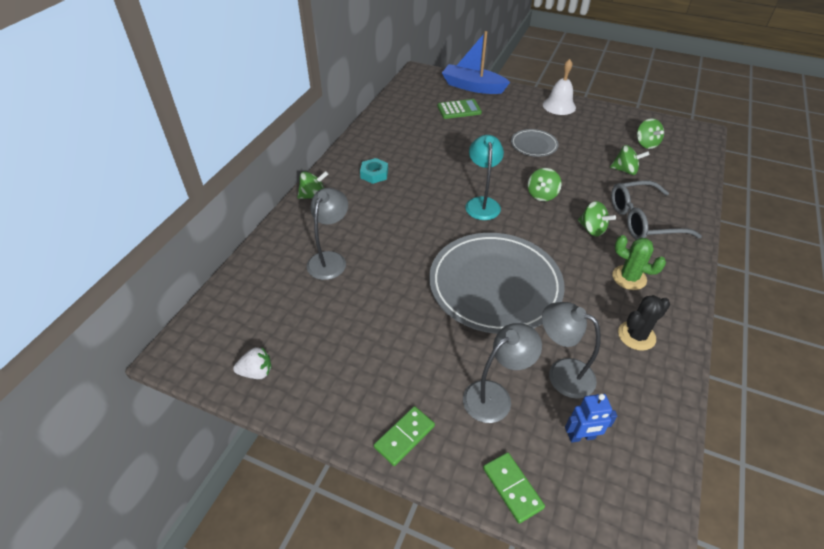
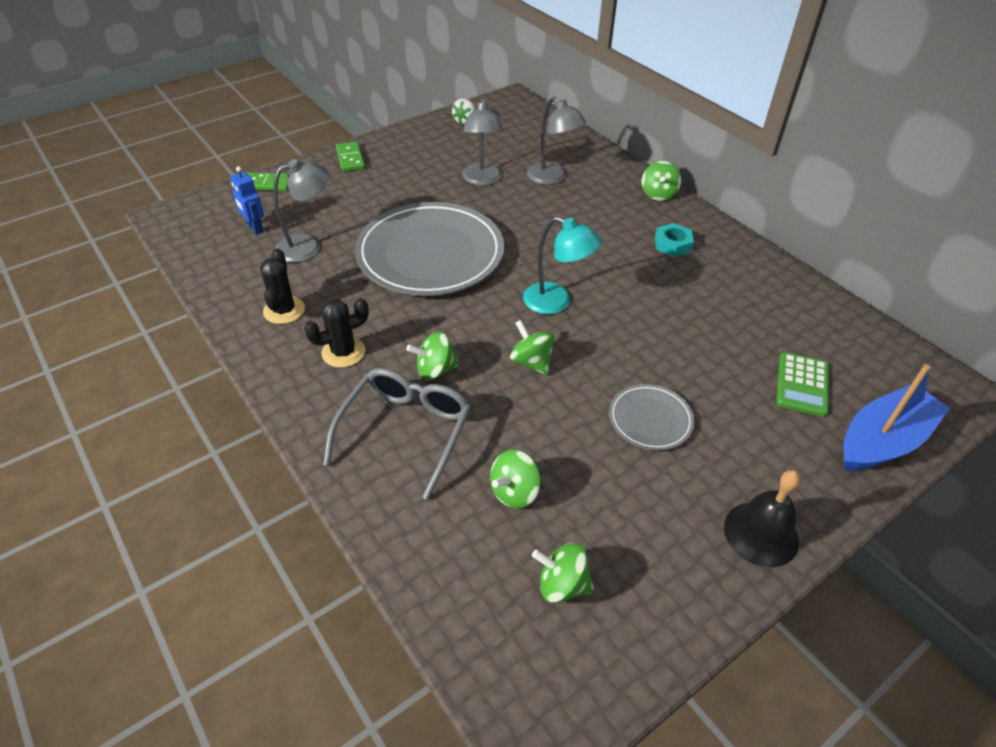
camera: 120 degrees right, 0 degrees up
(495, 395) = (331, 205): grey lamp -> grey lamp (482, 180)
(559, 106) = (761, 533): white bell -> black bell
(581, 437) = (255, 228): blue robot -> blue robot turned 60 degrees counterclockwise
(629, 278) = (343, 352): green cactus -> black cactus

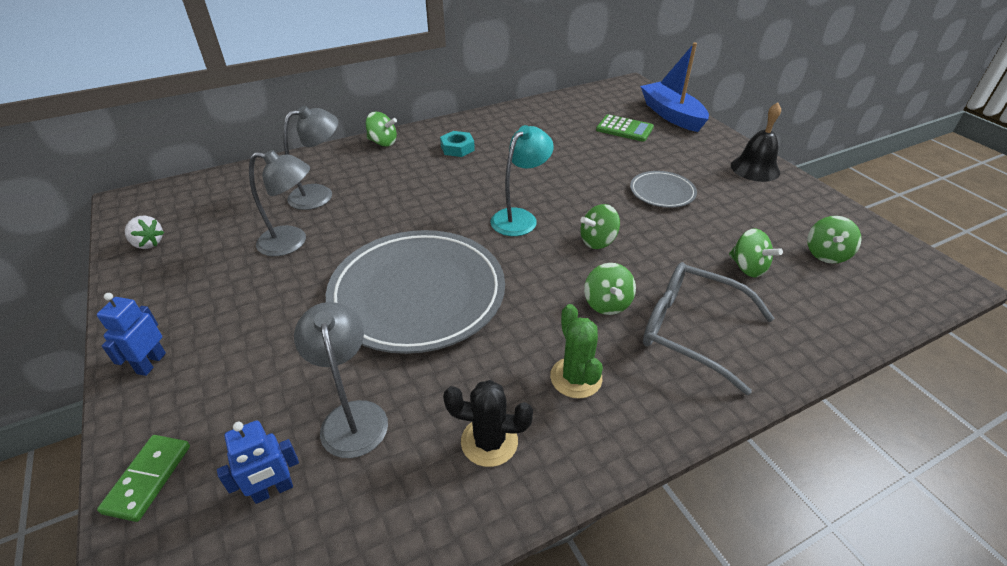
camera: 80 degrees left, 5 degrees down
(343, 352) = (576, 378): black cactus -> green cactus
(350, 159) = (151, 363): green domino -> blue robot

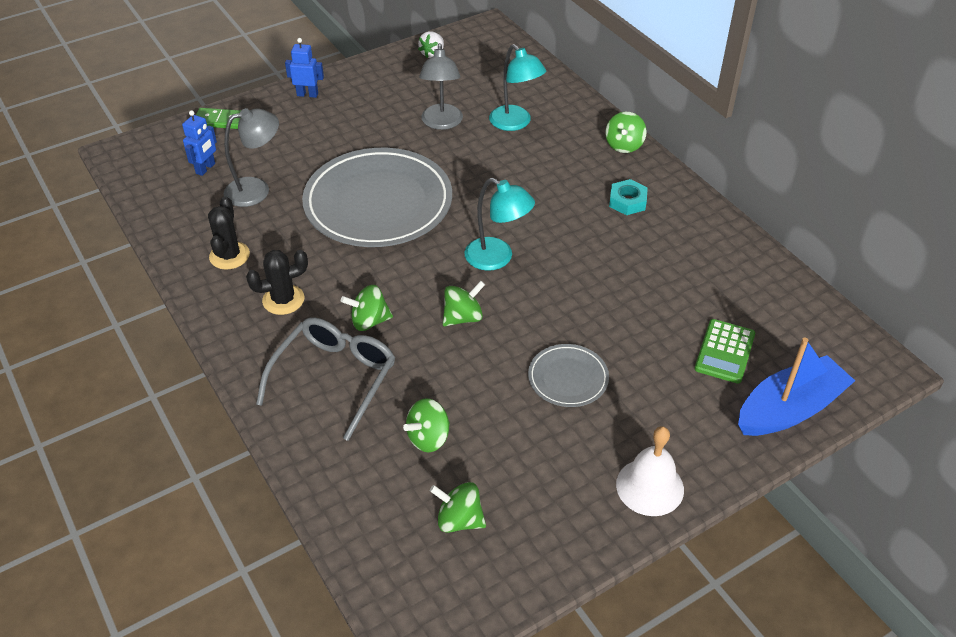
camera: 85 degrees right, 5 degrees up
(273, 490) = (206, 168): blue robot -> blue robot turned 120 degrees counterclockwise
(320, 194) = (515, 123): grey lamp -> turquoise lamp
(576, 378) = (283, 300): green cactus -> black cactus
(598, 241) = (463, 317): green spinning top -> green spinning top turned 90 degrees clockwise
(755, 168) = (650, 486): black bell -> white bell

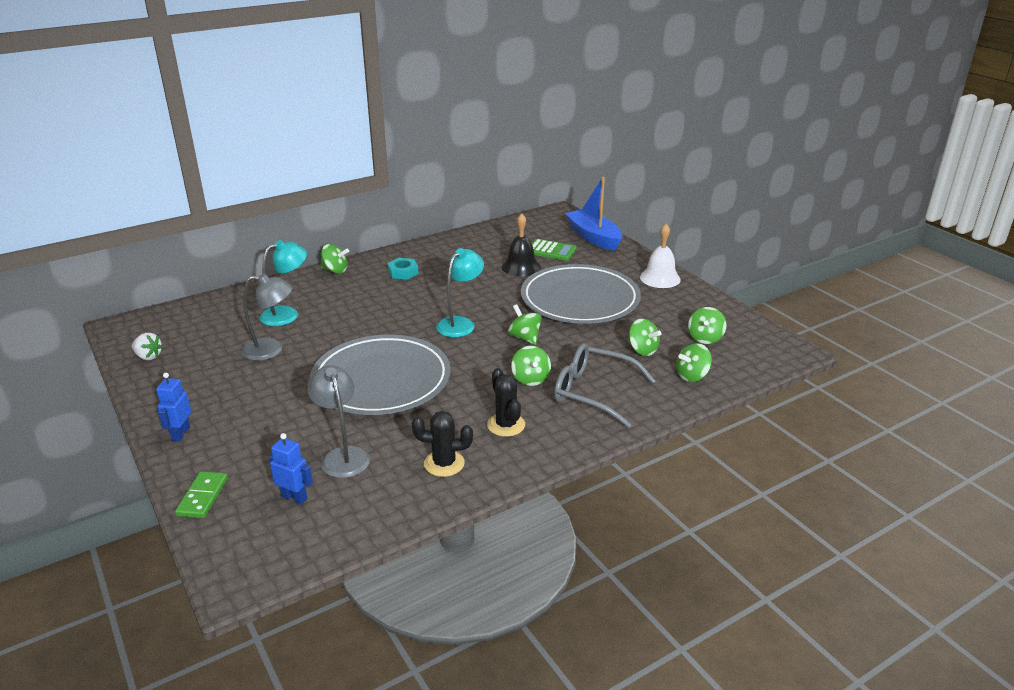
camera: 90 degrees left, 15 degrees down
(360, 487) = (692, 376): none -> green spinning top
(568, 378) = (580, 300): grey plate -> grey plate, size x2.17
(662, 316) = (521, 267): none -> black bell

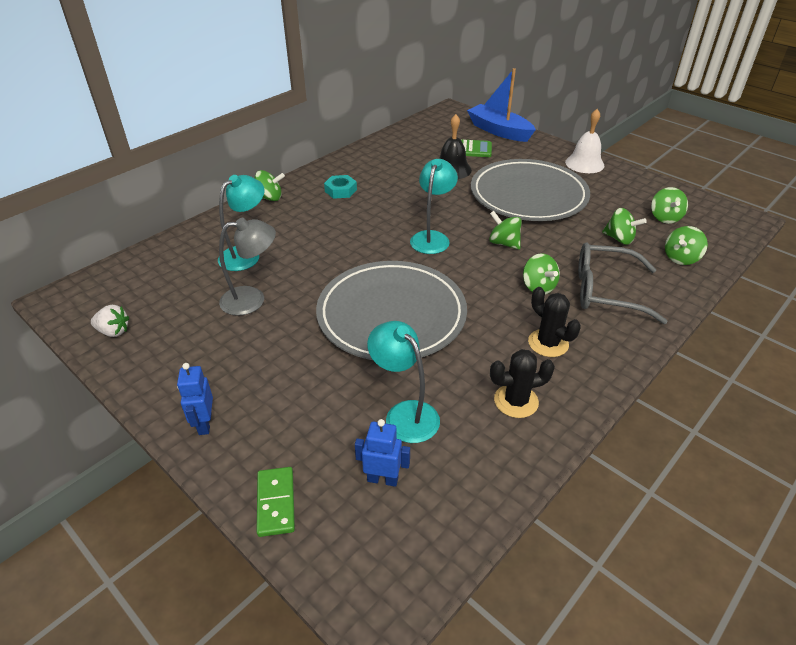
camera: 15 degrees left, 10 degrees up
(343, 455) = (404, 414): grey lamp -> turquoise lamp

